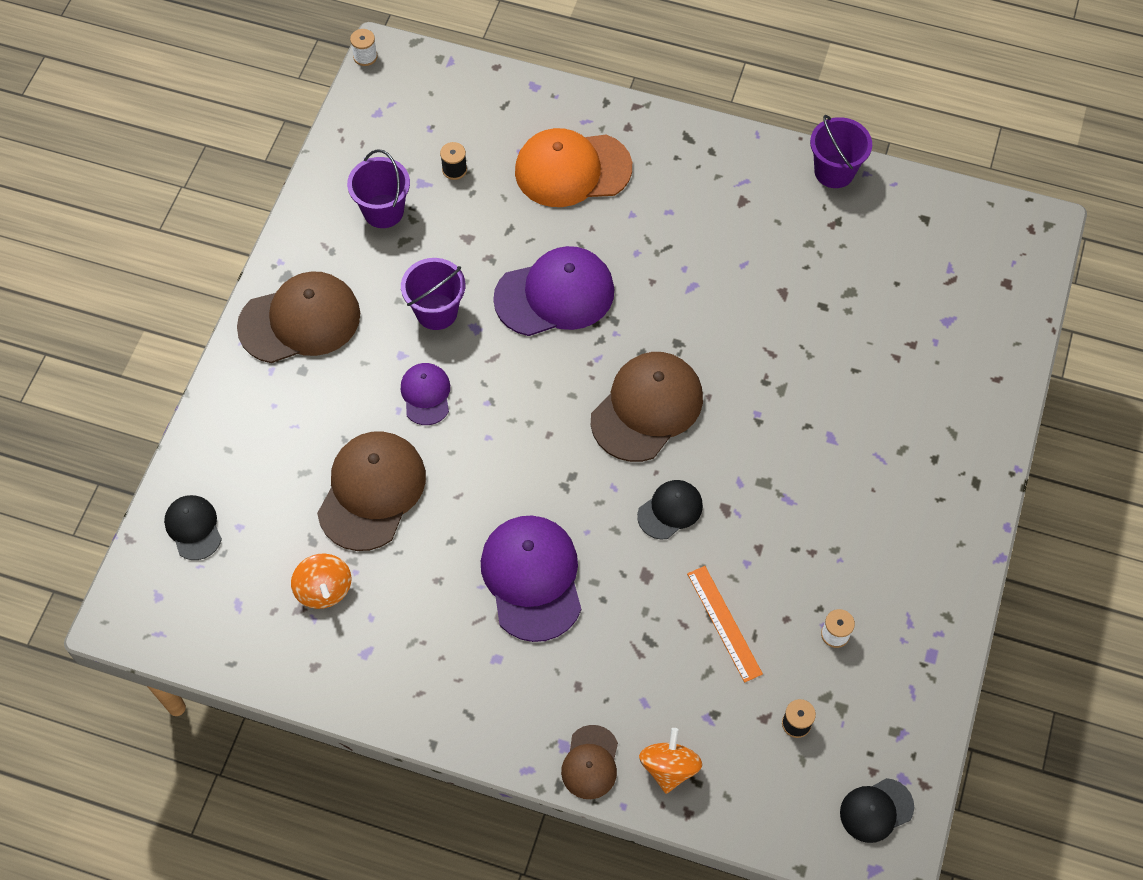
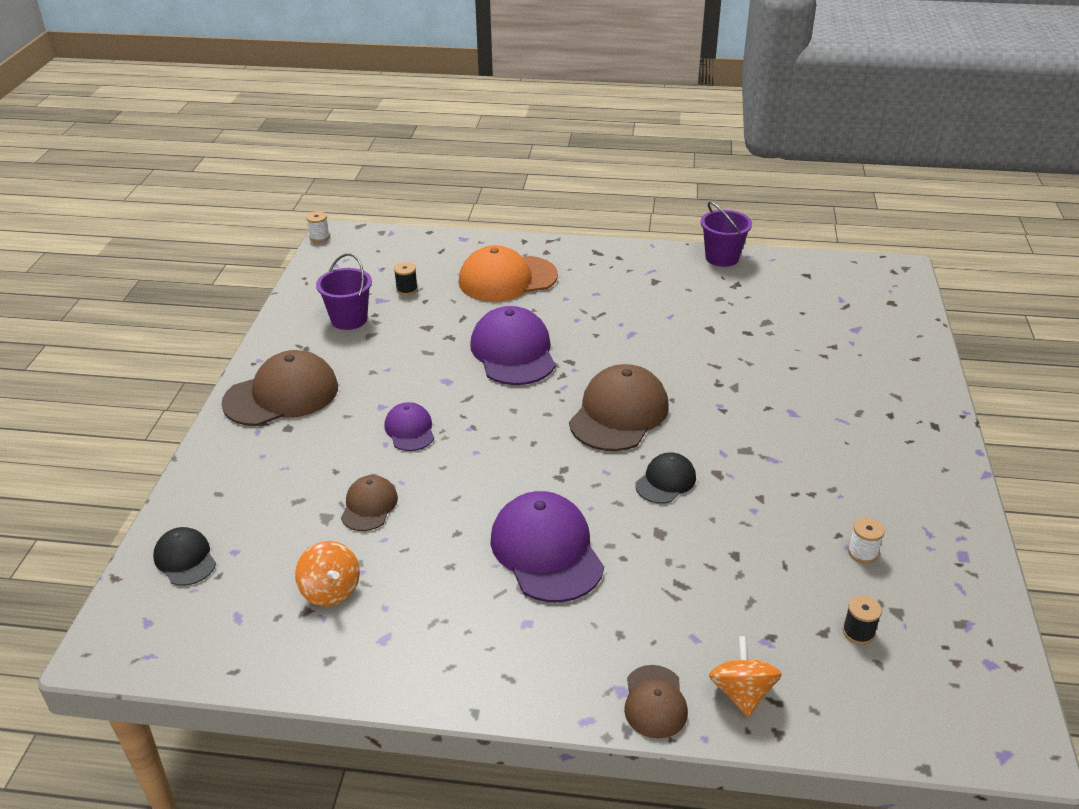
camera: 10 degrees left, 25 degrees down
(372, 491) = (369, 506): brown cap -> brown cap, size x0.54
(436, 312) = (409, 375): purple bucket -> none
(555, 294) = (513, 352): purple cap -> purple cap turned 75 degrees counterclockwise
(724, 623) = (751, 559): orange ruler -> none
(876, 810) = (977, 697): black cap -> none

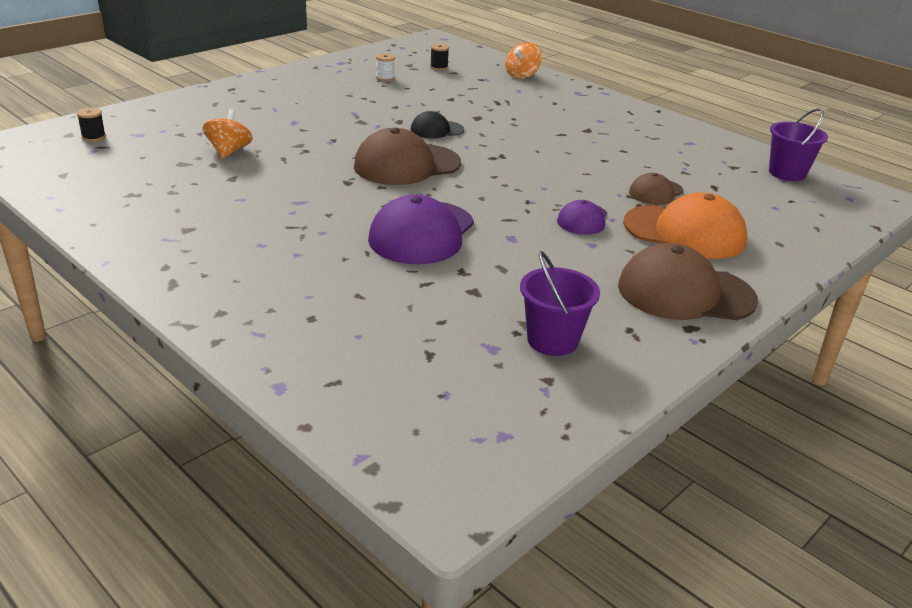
camera: 145 degrees left, 5 degrees down
(185, 559) = (816, 217): black cap -> none
(319, 237) = (479, 515): white spool -> none
(330, 590) = (711, 168): orange spinning top -> orange spinning top (229, 151)
(407, 289) = (445, 346): black spool -> black spool (93, 137)
(507, 279) = (317, 301): orange cap -> orange cap (685, 232)
(546, 551) = (555, 135): purple cap -> none
(655, 702) = (565, 86): brown cap -> none
(722, 258) = (82, 218): purple bucket -> purple bucket (787, 173)

